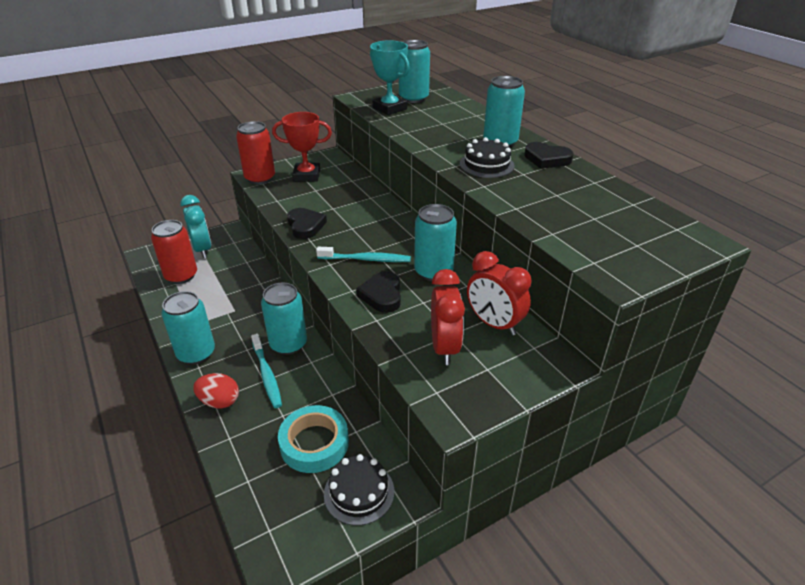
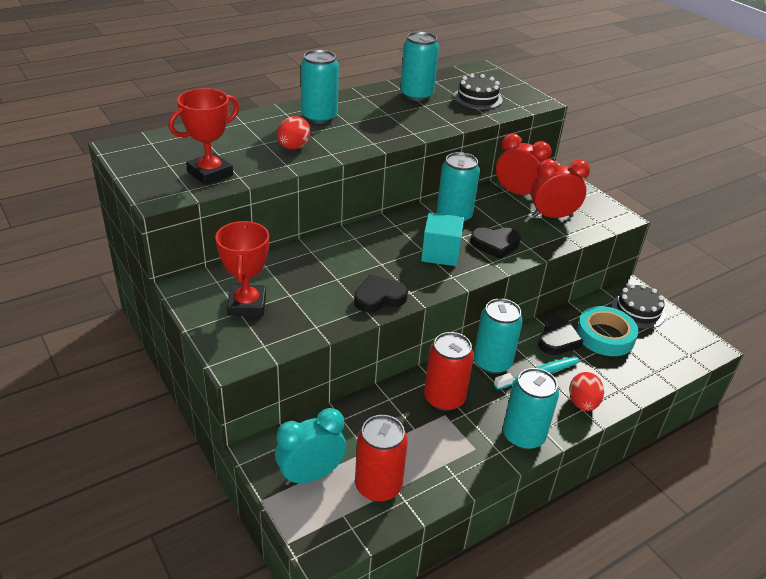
camera: 95 degrees left, 0 degrees up
(260, 178) = (248, 349): red can -> red can (444, 398)
(366, 259) = (440, 253): turquoise toothbrush -> turquoise cube
(389, 108) = (210, 173): turquoise trophy -> red trophy
(413, 98) = (178, 156): turquoise can -> turquoise can (416, 95)
(437, 133) = (293, 147): none -> red egg
(486, 165) = (371, 128): black cake -> black cake (477, 98)
(494, 324) = (517, 193): red clock -> red clock turned 105 degrees counterclockwise
(546, 159) = (358, 101): black heart -> black heart (557, 339)

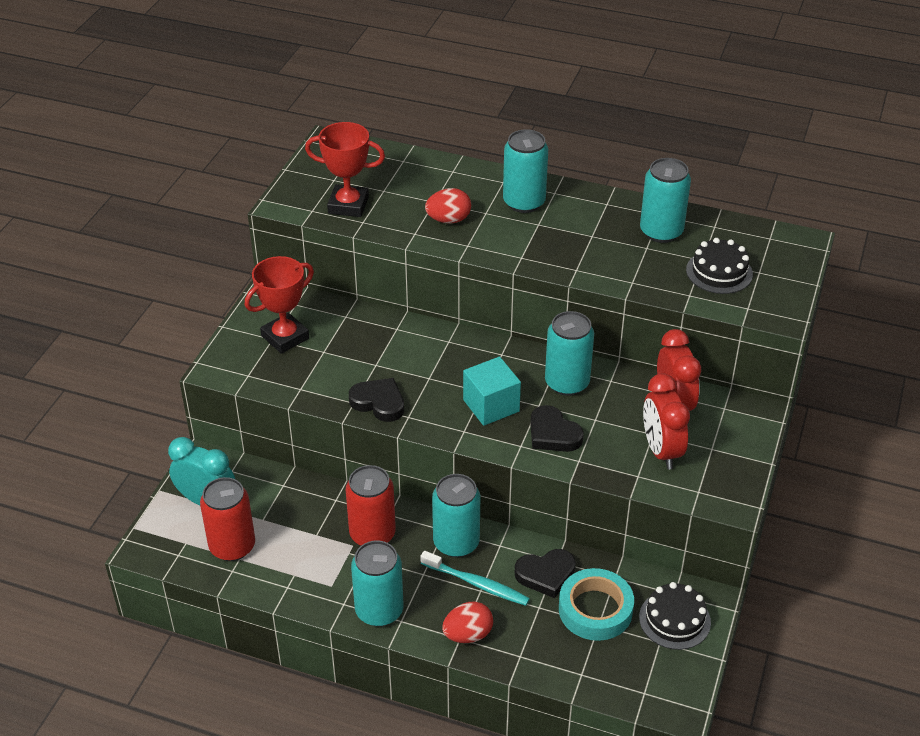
camera: 55 degrees right, 5 degrees up
(552, 216) = (661, 451): red clock -> red clock turned 150 degrees counterclockwise

